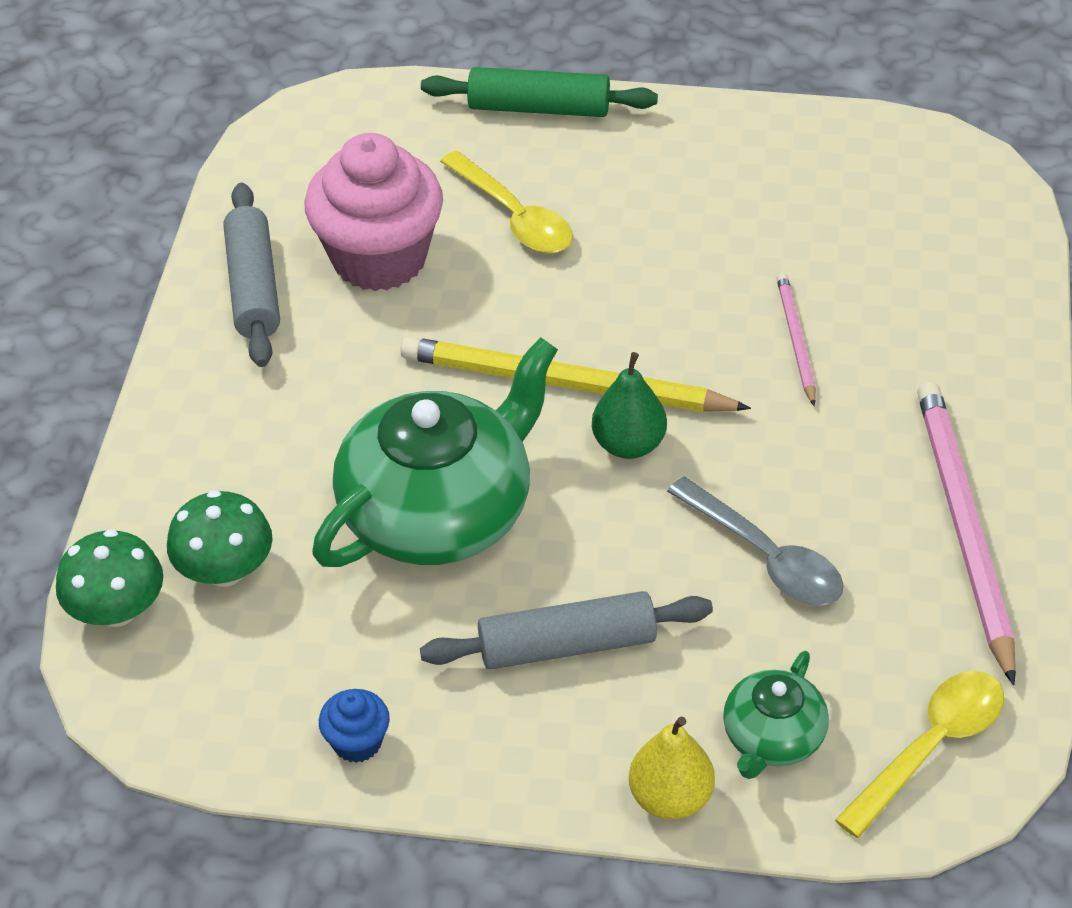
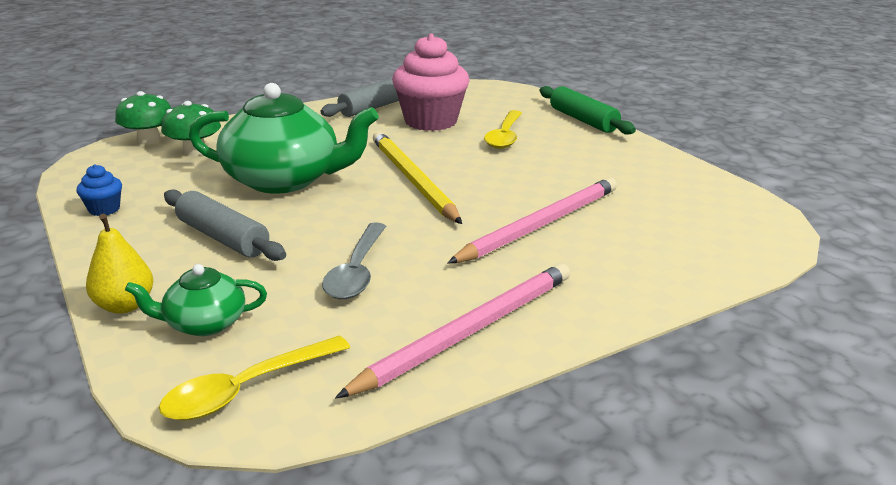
camera: 50 degrees right, 20 degrees down
(629, 444) = (392, 207): green pear -> none
(795, 340) = (540, 225): pink pencil -> pink pencil, size x1.94
(930, 748) = (247, 389): yellow spoon -> yellow spoon turned 135 degrees clockwise

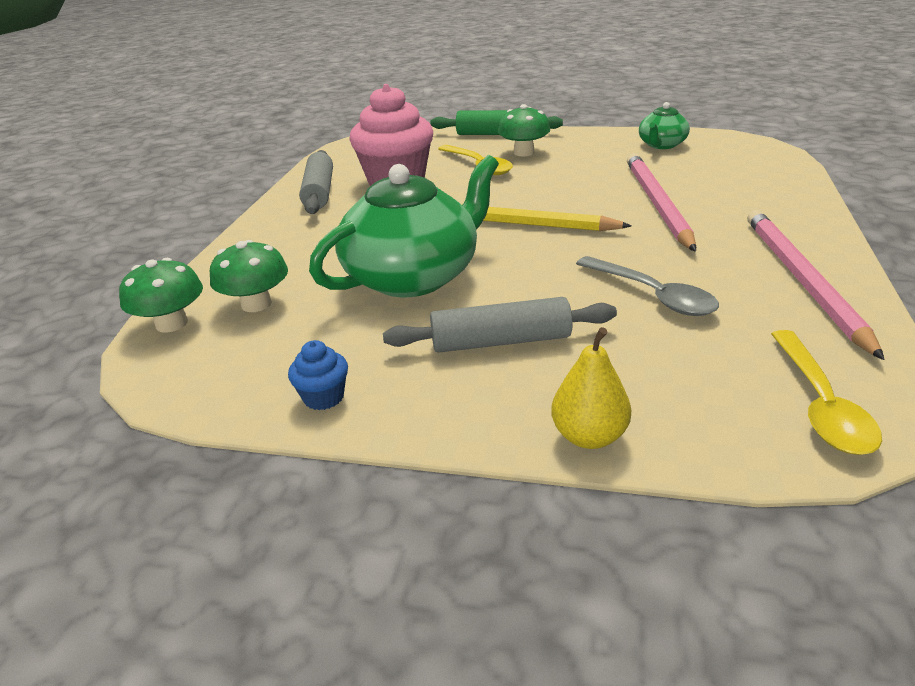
camera: 45 degrees left, 5 degrees up
(204, 323) = (676, 397): green teapot -> green teapot (661, 145)
(562, 142) = (524, 152): none -> green mushroom

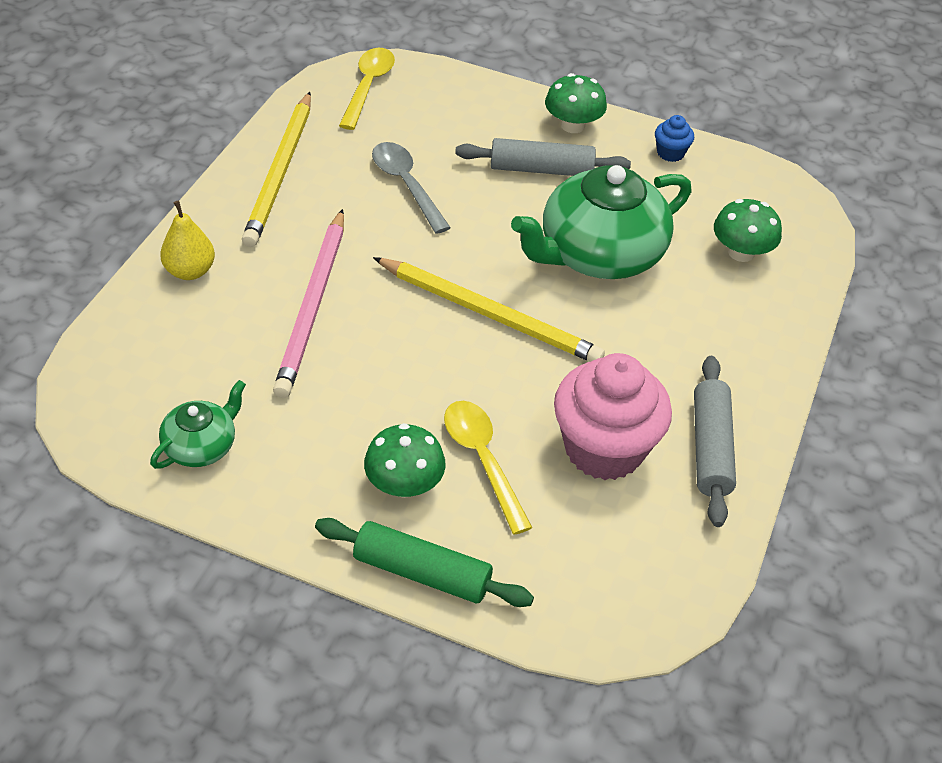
camera: 175 degrees left, 15 degrees up
(171, 324) = (809, 246): green mushroom -> green mushroom (572, 125)
(589, 436) = (511, 97): yellow pear -> yellow pear (190, 271)
(802, 281) = (280, 172): pink pencil -> yellow pencil

